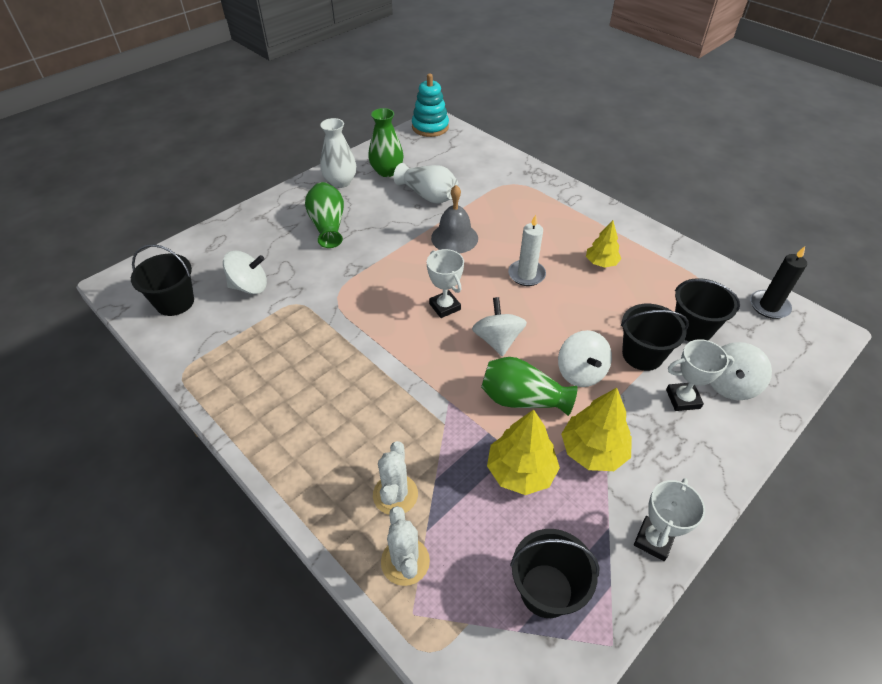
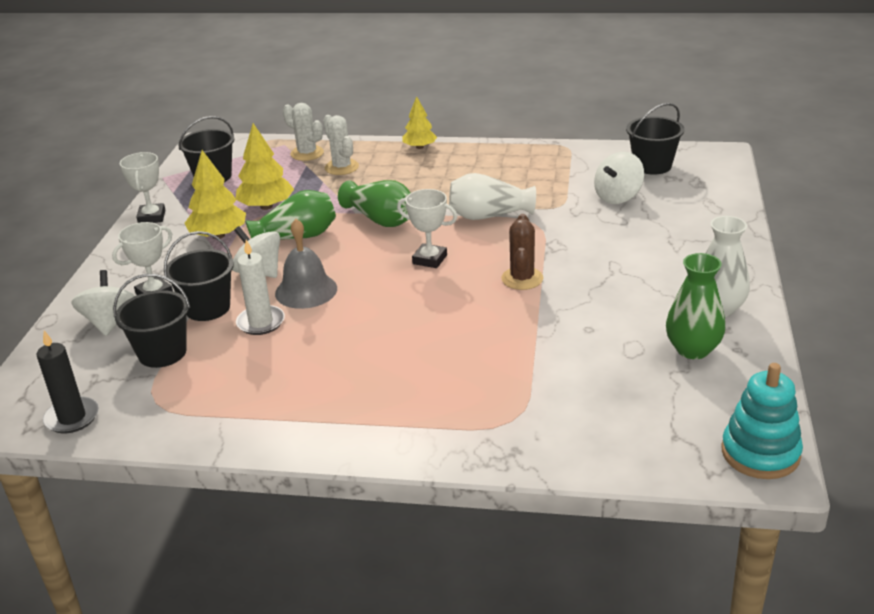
camera: 145 degrees right, 15 degrees down
(328, 226) = (644, 264): green vase -> green vase (381, 219)
(407, 256) = (522, 279): none -> brown cactus
(428, 195) = (595, 346): white vase -> white vase (489, 215)
(454, 238) = (498, 317): grey bell -> grey bell (306, 290)
(497, 340) = (354, 259): white spinning top -> none
(526, 275) = (379, 320): white candle -> white candle (261, 322)
(601, 263) = (304, 372): yellow tree -> yellow tree (420, 147)

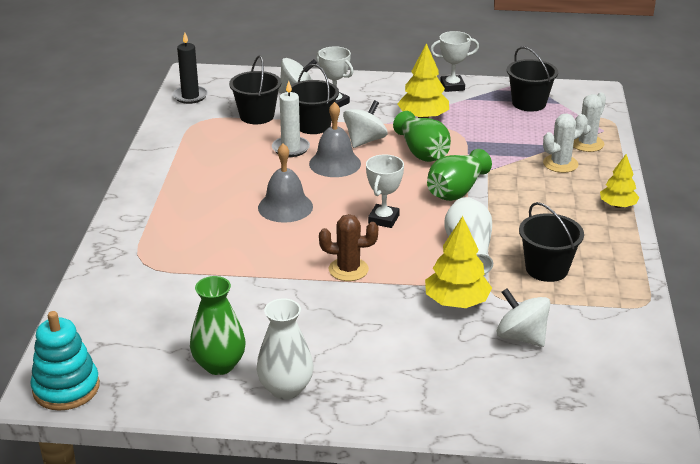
camera: 85 degrees right, 0 degrees up
(266, 206) = (476, 133): yellow tree -> yellow tree (456, 302)
(396, 321) = (285, 207): none -> grey bell
(652, 165) = (607, 369): black bucket -> black bucket (546, 269)

